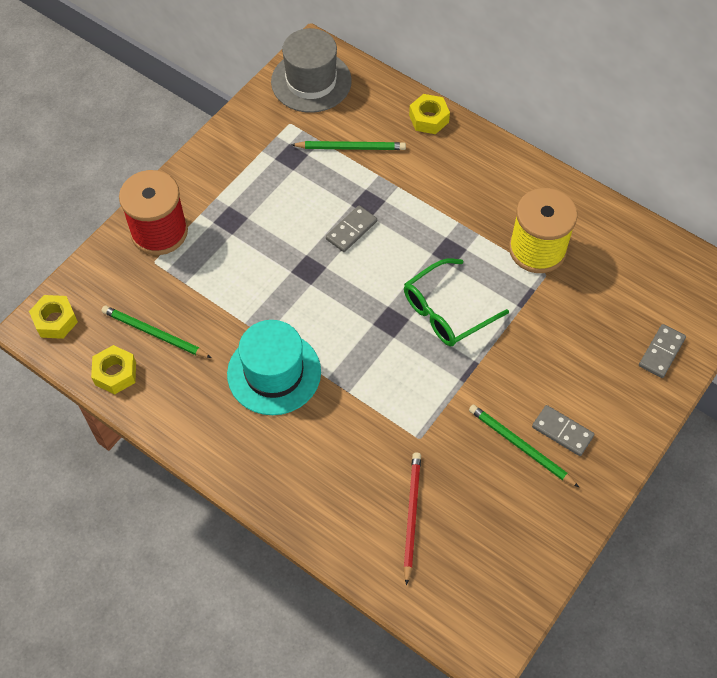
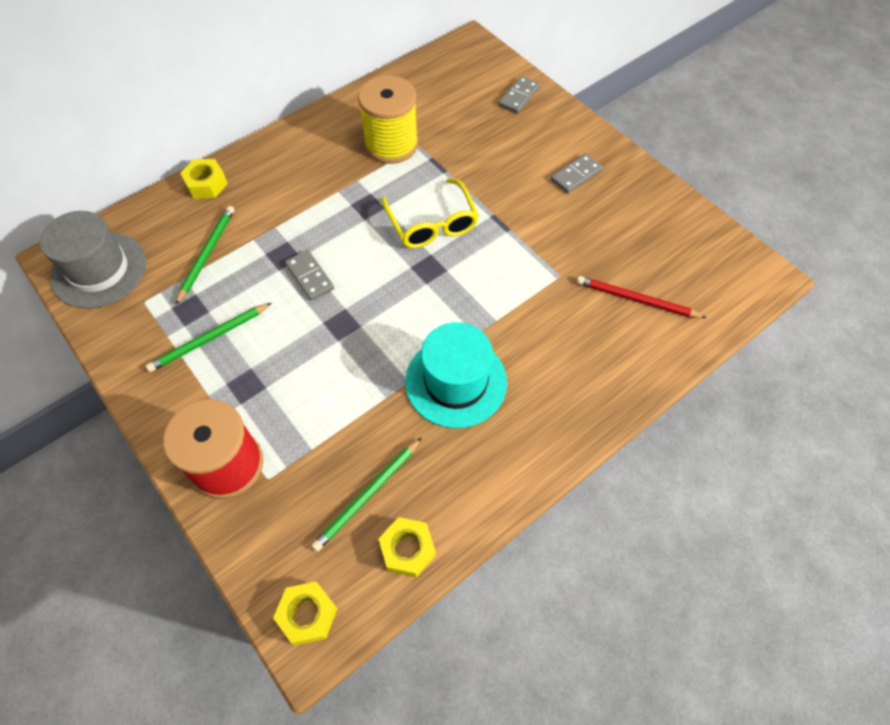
camera: 75 degrees left, 0 degrees up
(447, 311) = (432, 223): green glasses -> yellow glasses
(520, 446) = (584, 206): green pencil -> green pencil (210, 339)
(661, 352) = (518, 97): grey domino -> grey domino turned 75 degrees clockwise

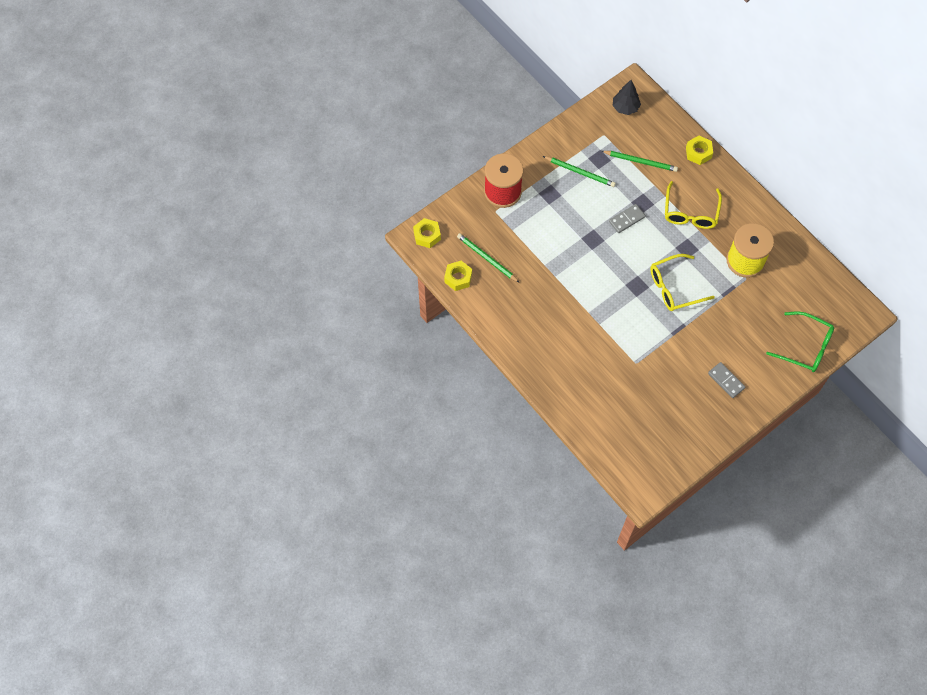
camera: 90 degrees right, 5 degrees up
(99, 270) = (625, 107): grey hat -> black tree
(210, 339) = (580, 172): green pencil -> green pencil turned 150 degrees clockwise
(307, 198) = (690, 212): none -> yellow glasses
(456, 381) = (556, 301): turquoise hat -> none
(518, 97) = (805, 347): grey domino -> green glasses
(637, 300) = (619, 408): red pencil -> none

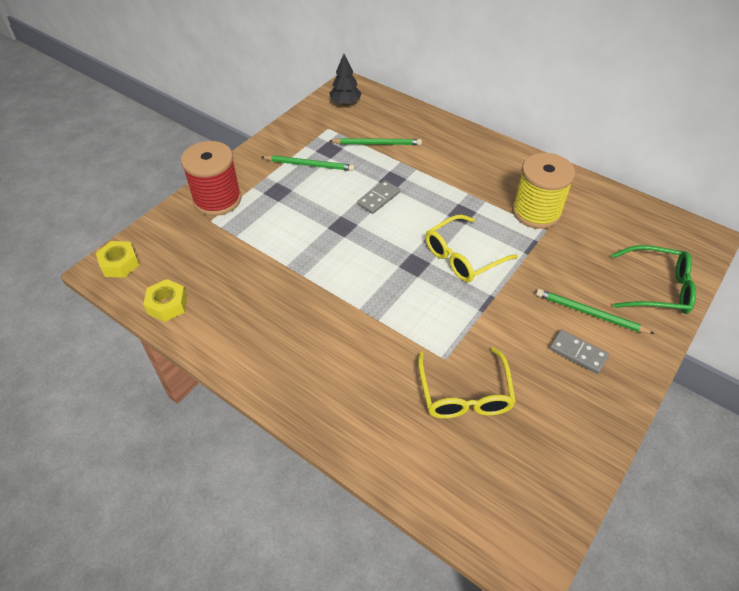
camera: 15 degrees left, 15 degrees down
(487, 258) = (206, 274): green pencil -> green pencil (590, 314)
(690, 212) = (451, 178): yellow glasses -> yellow glasses (464, 393)
(698, 153) = (438, 125): yellow nut -> none

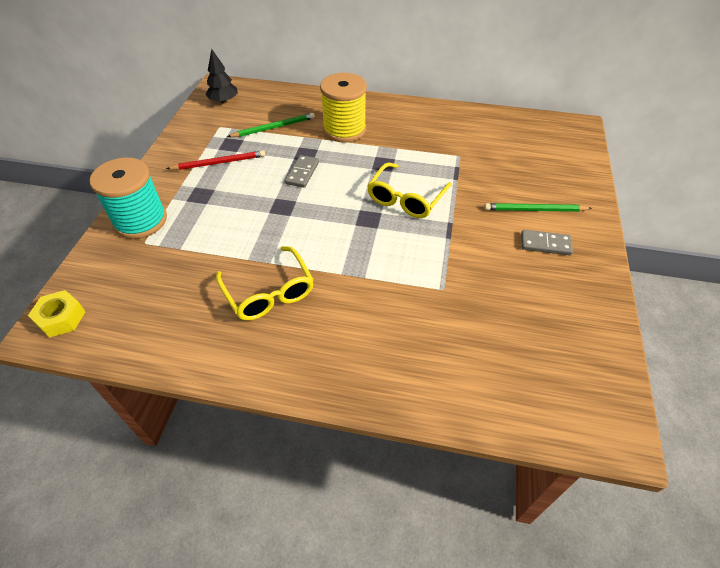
camera: 25 degrees left, 0 degrees up
(167, 305) = (140, 340): yellow nut -> none
(217, 199) = (140, 221): red spool -> turquoise spool
(309, 165) = (219, 163): green pencil -> red pencil
(464, 393) = (478, 312): yellow glasses -> yellow glasses (268, 292)
(536, 212) = (443, 144): yellow spool -> yellow spool (344, 130)
(657, 288) = (569, 174): green glasses -> none

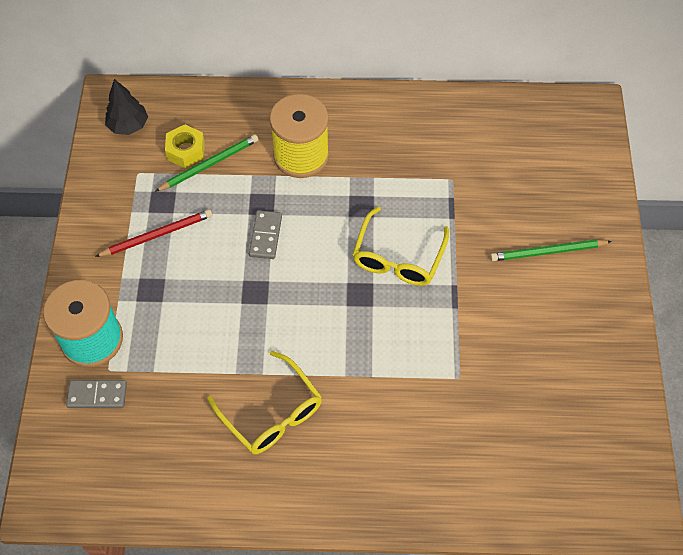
camera: 10 degrees left, 10 degrees up
(61, 318) = (55, 483): yellow nut -> yellow nut (186, 151)
(545, 244) = (563, 299): grey domino -> grey domino (97, 395)

